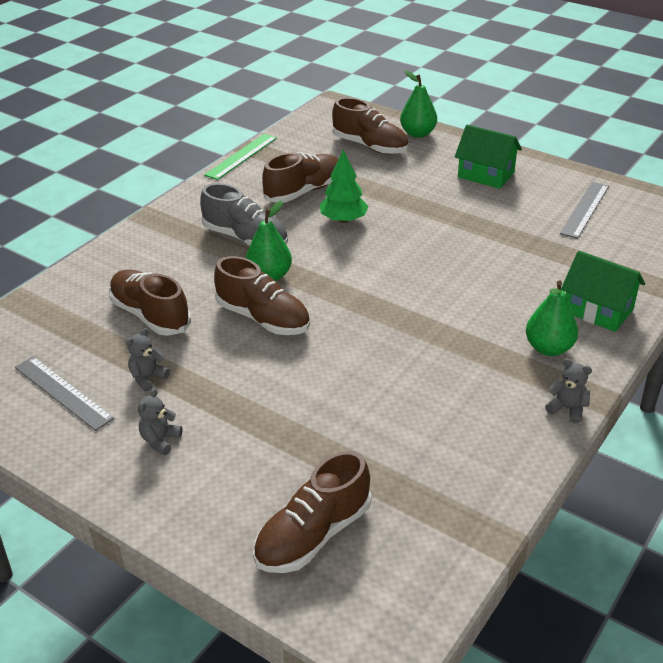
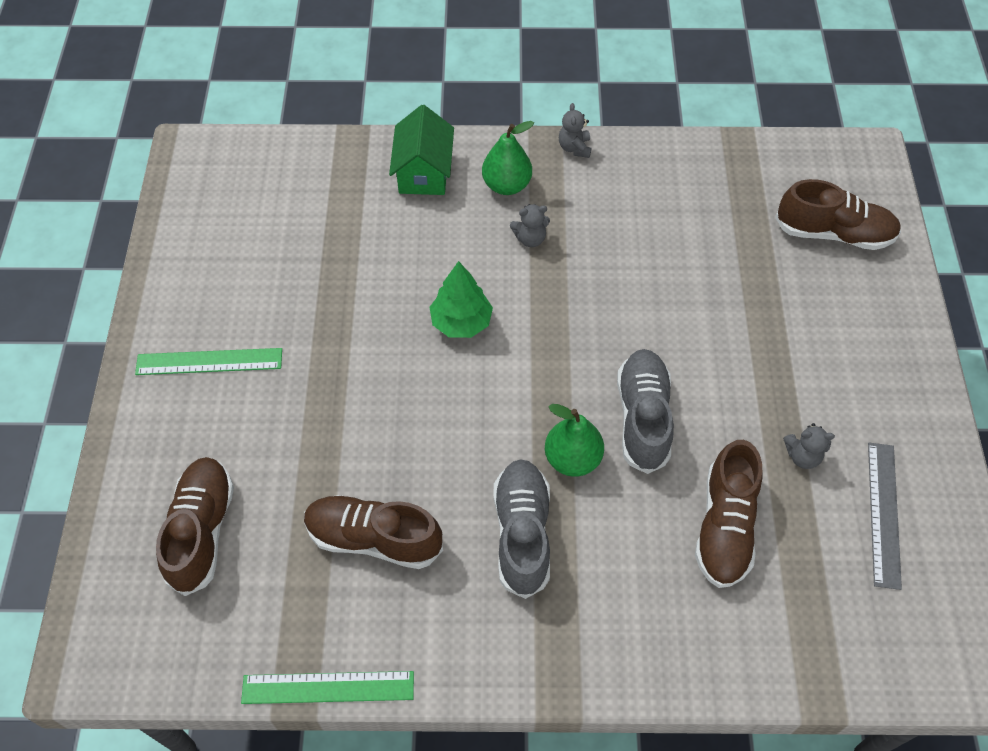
camera: 125 degrees left, 20 degrees up
(160, 440) = (854, 388): grey teddy bear -> grey teddy bear (530, 239)
(263, 318) = (643, 418): brown shoe -> grey shoe
(343, 220) = (411, 454): green tree -> green tree (461, 322)
(418, 134) = (130, 492): green pear -> none
(486, 175) = (209, 362): green house -> green ruler
(585, 209) = (238, 241): grey ruler -> none

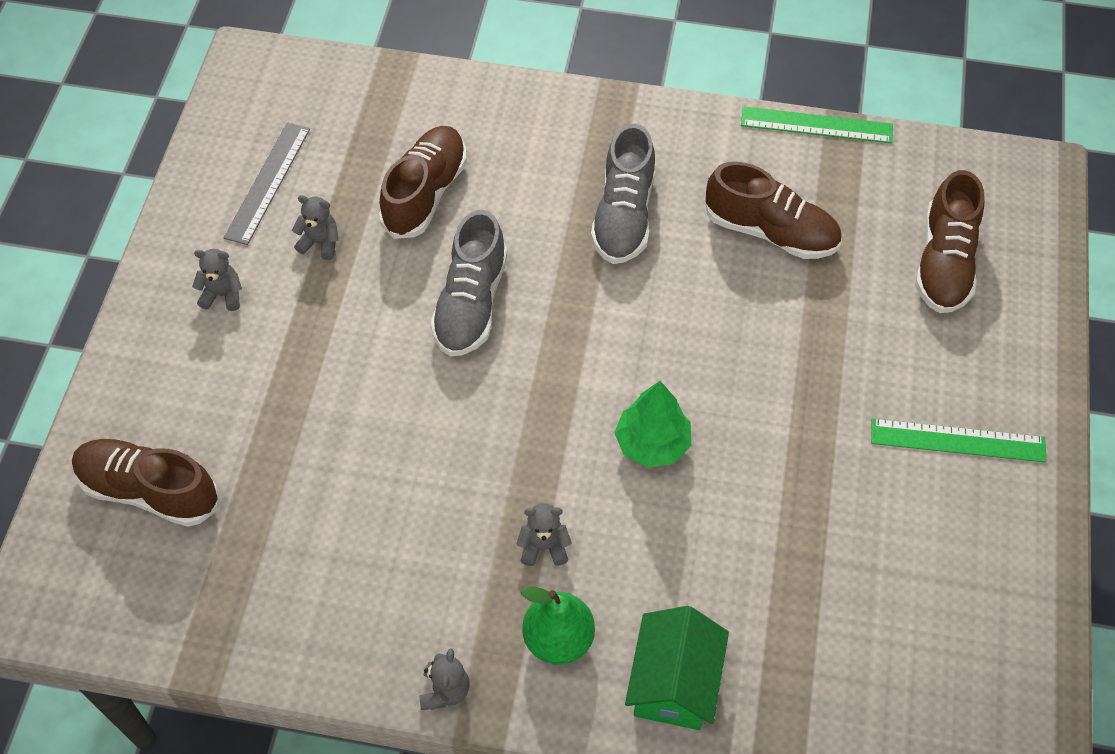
camera: 170 degrees left, 0 degrees up
(572, 459) = (557, 274): green pear -> none
(864, 392) = (222, 295): none -> grey teddy bear

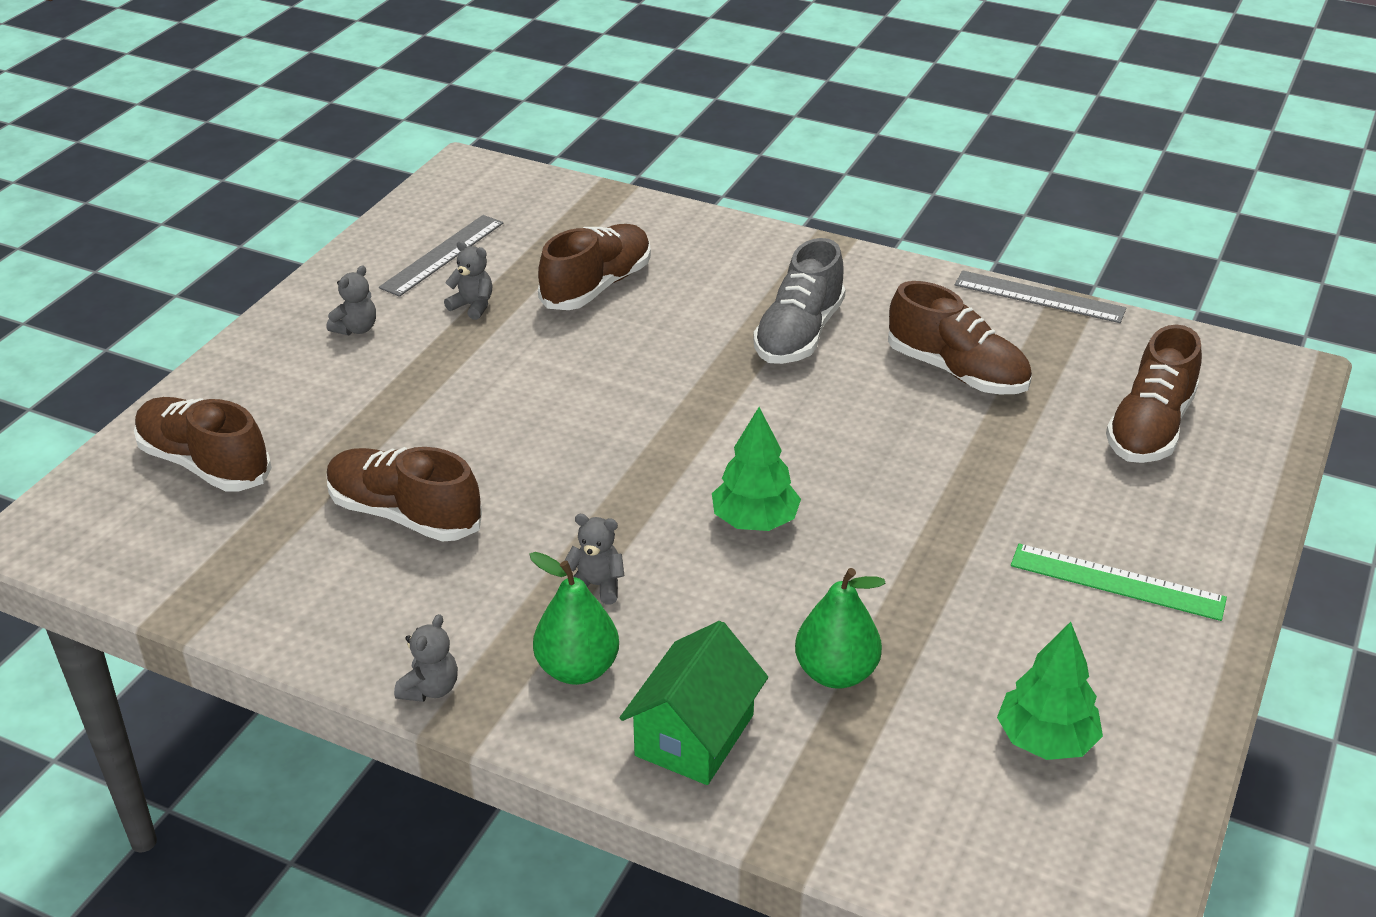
camera: 15 degrees right, 20 degrees down
(222, 295) = (356, 329): grey teddy bear -> grey teddy bear turned 105 degrees clockwise
(352, 507) = (404, 514): none -> brown shoe
(471, 304) = (606, 376): grey shoe -> none
(765, 591) = (836, 673): none -> green pear
(816, 125) = (1039, 297): green ruler -> grey ruler
(943, 617) = (1046, 740): none -> green tree

